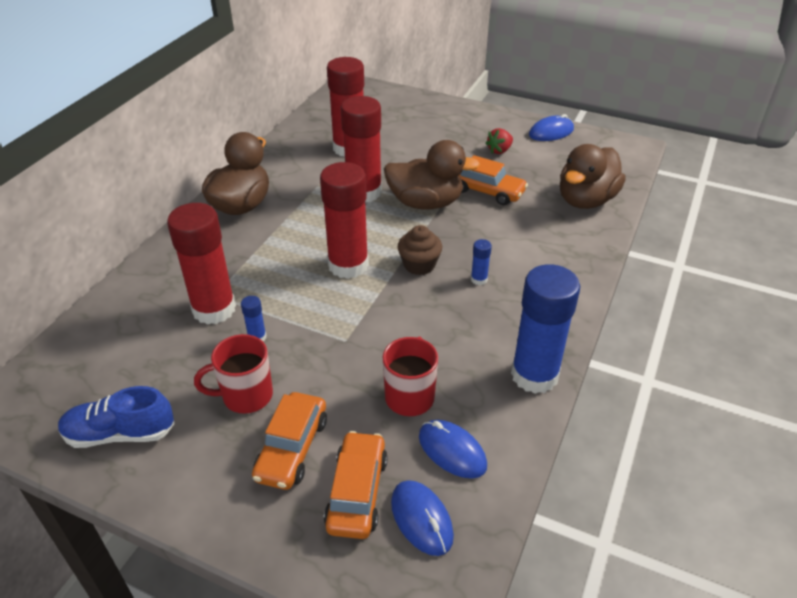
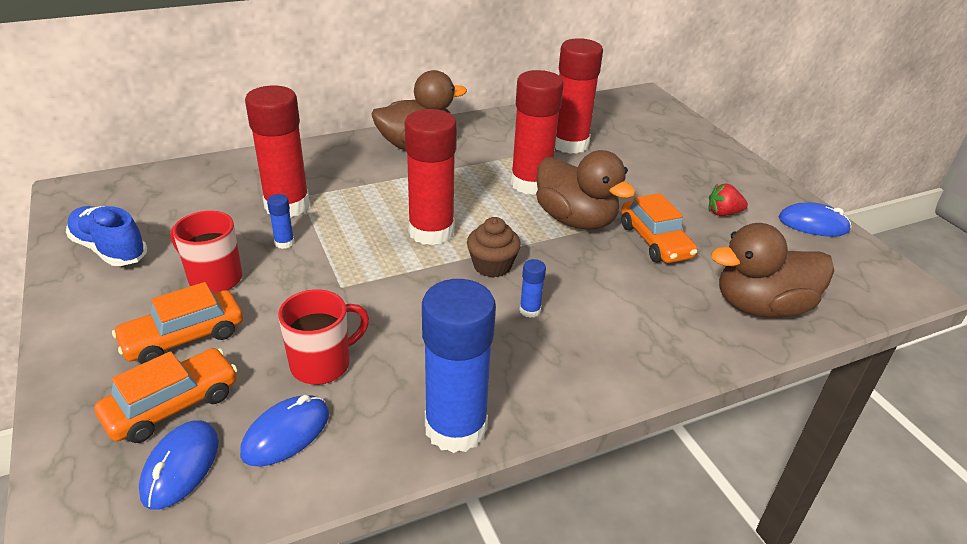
camera: 40 degrees right, 5 degrees down
(452, 451) = (286, 433): blue mouse -> blue mouse turned 45 degrees clockwise

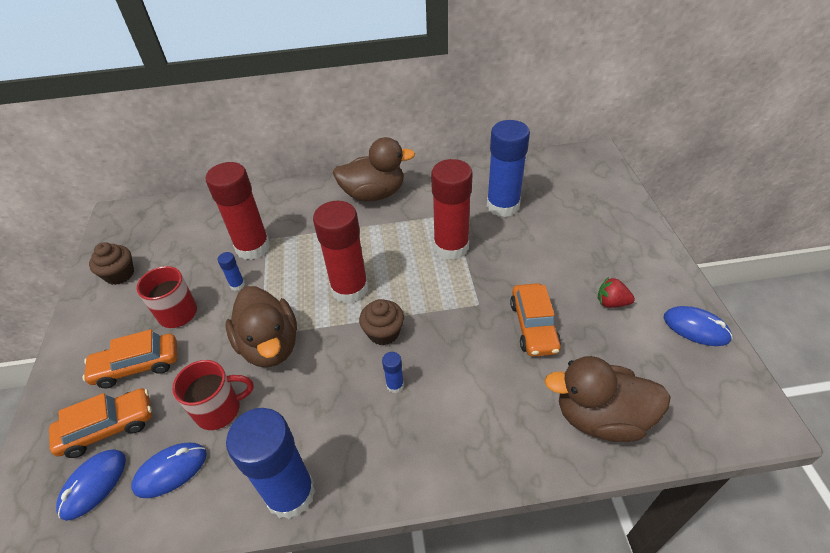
camera: 20 degrees right, 10 degrees up
(110, 249) = (120, 274): blue shoe -> brown cupcake
(570, 144) = (503, 206): red glue stick -> blue glue stick
(575, 220) = (473, 292): brown duck -> brown duck (270, 345)

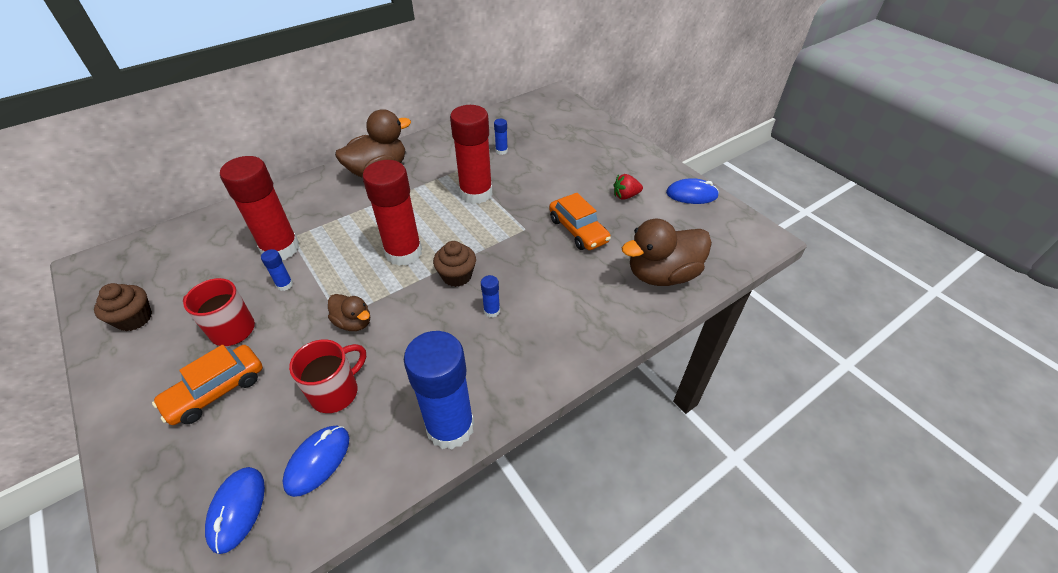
camera: 30 degrees left, 0 degrees up
(108, 428) = (219, 455): orange car -> none
(270, 345) = (353, 322): brown duck -> brown duck, size x0.54
(503, 206) = (501, 151): blue glue stick -> blue glue stick, size x0.41

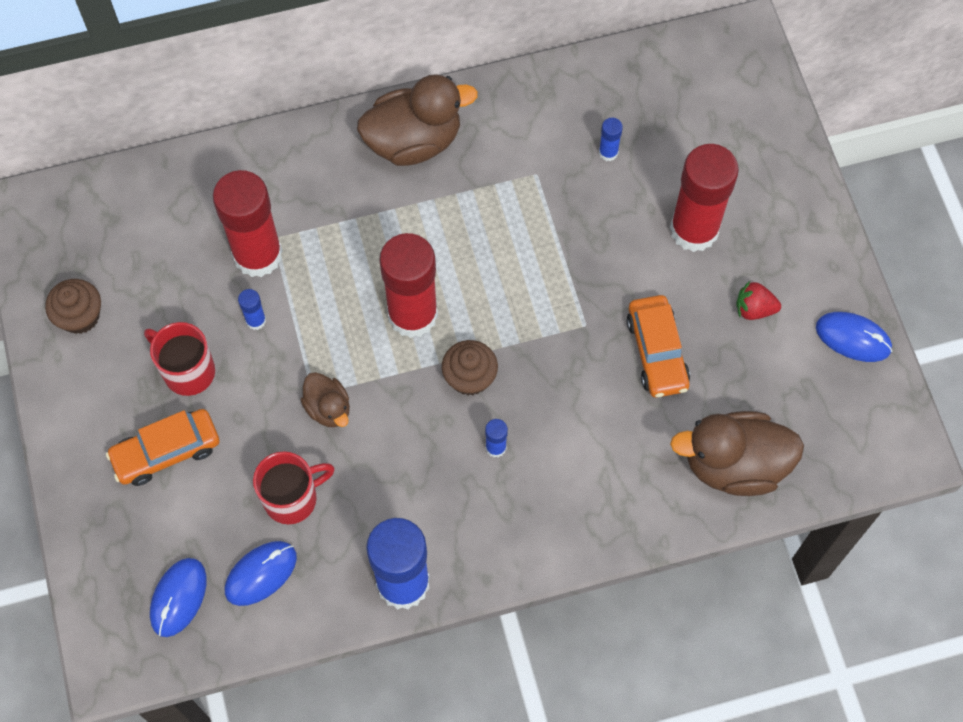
camera: 20 degrees right, 20 degrees up
(476, 193) = (541, 233): red glue stick -> red glue stick (694, 229)

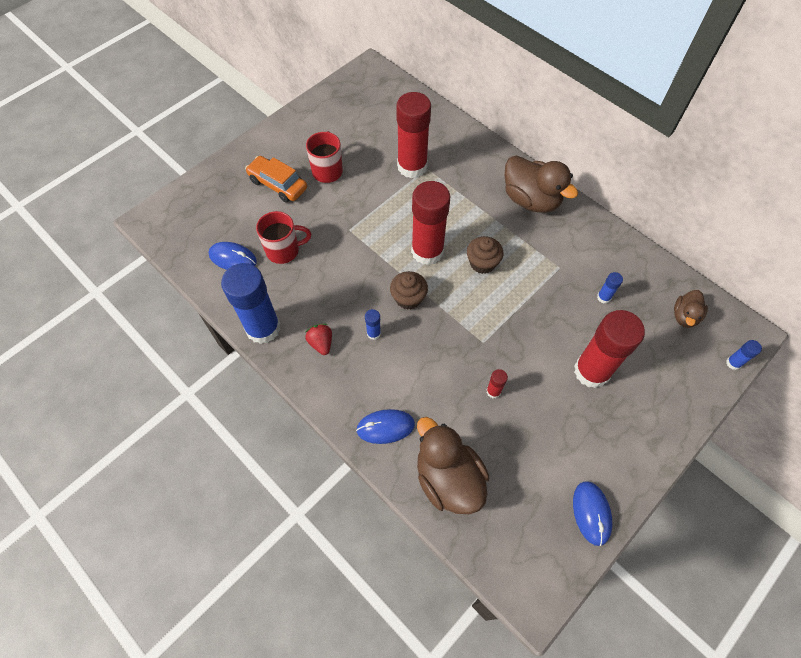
camera: 60 degrees right, 5 degrees down
(80, 316) = (328, 115): brown cupcake -> brown cupcake (482, 263)
(178, 598) = (200, 229): blue mouse -> blue mouse (385, 427)
(256, 320) = (374, 184): blue glue stick -> blue glue stick (733, 363)
(292, 498) = (284, 250): red mug -> red mug turned 45 degrees counterclockwise
(328, 408) = (346, 240): brown duck -> brown duck (684, 316)
(657, 352) = (493, 391): orange car -> red glue stick
(754, 309) = (565, 436): red strawberry -> red strawberry (321, 343)

